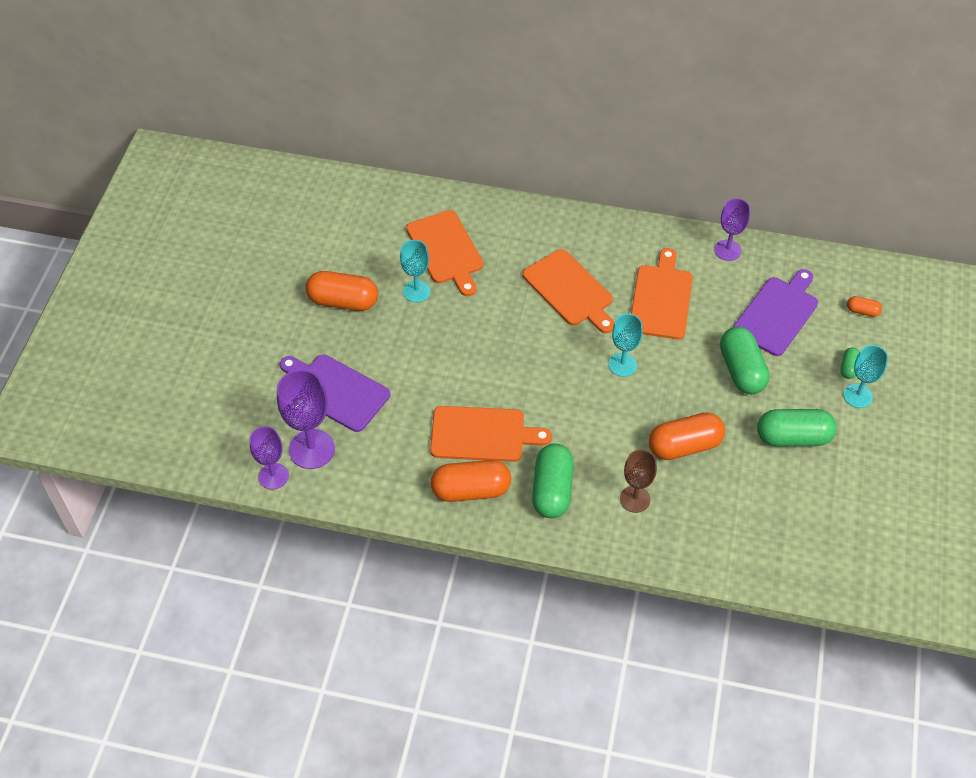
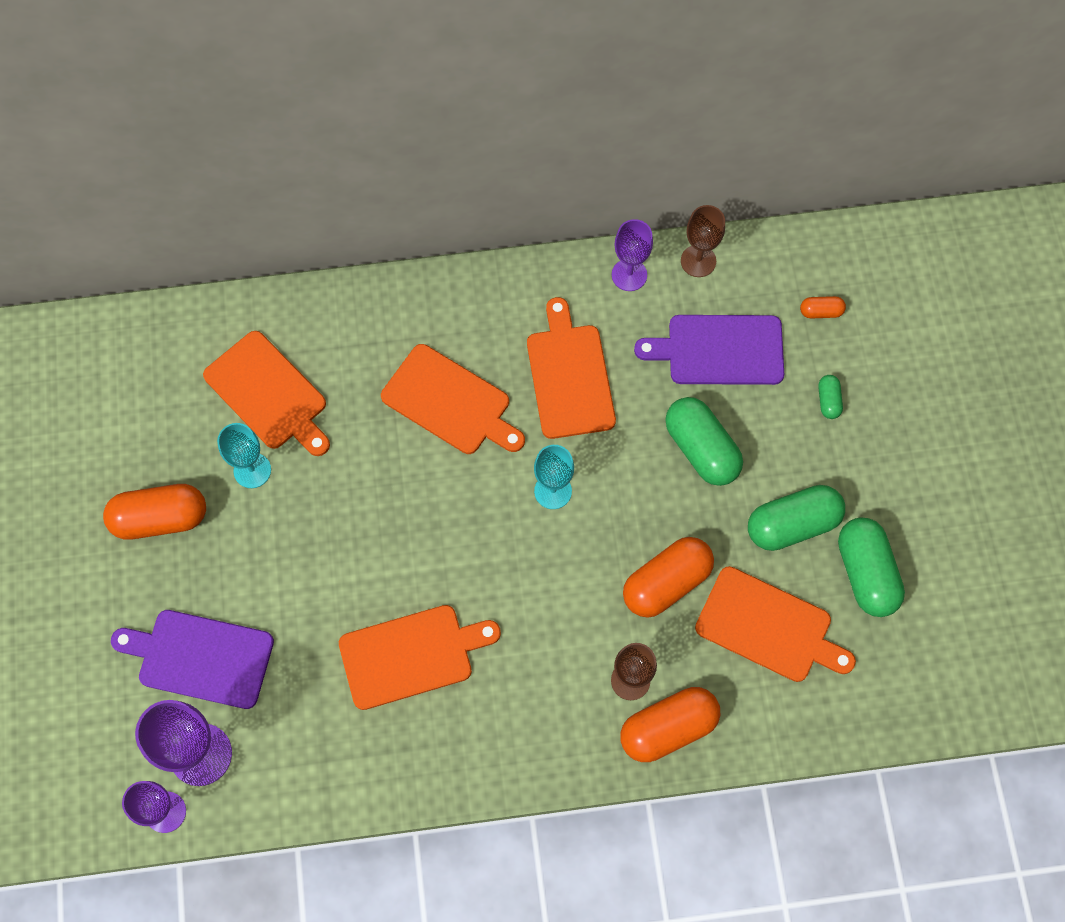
camera: 20 degrees left, 15 degrees up
(471, 490) = (425, 741): orange capsule -> orange capsule (668, 728)
(552, 490) = (525, 704): green capsule -> green capsule (865, 573)
(751, 497) = (769, 627): none -> orange cutting board
(777, 313) = (719, 350): purple cutting board -> purple cutting board turned 105 degrees counterclockwise
(781, 255) = (698, 261): none -> brown goblet
(858, 396) = (851, 437): turquoise goblet -> none

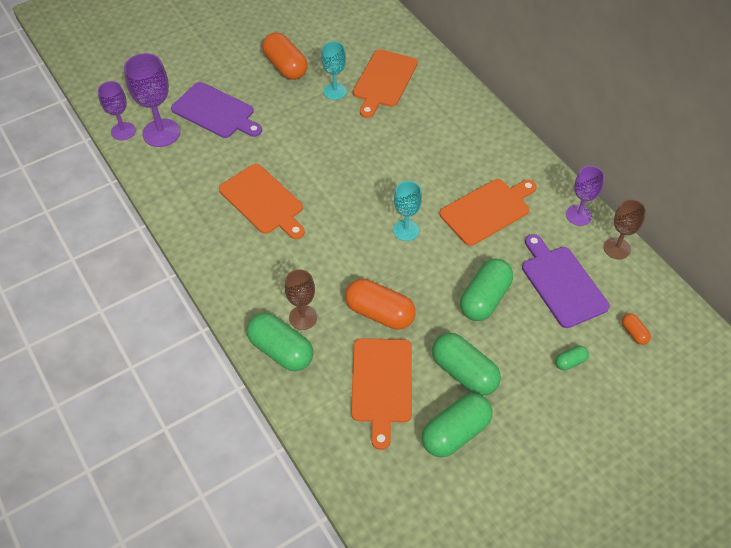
camera: 65 degrees right, 15 degrees down
(200, 657) = (215, 112): purple cutting board -> purple cutting board turned 135 degrees clockwise
(450, 402) = (431, 160): orange cutting board -> none
(668, 728) = (281, 350): orange capsule -> green capsule

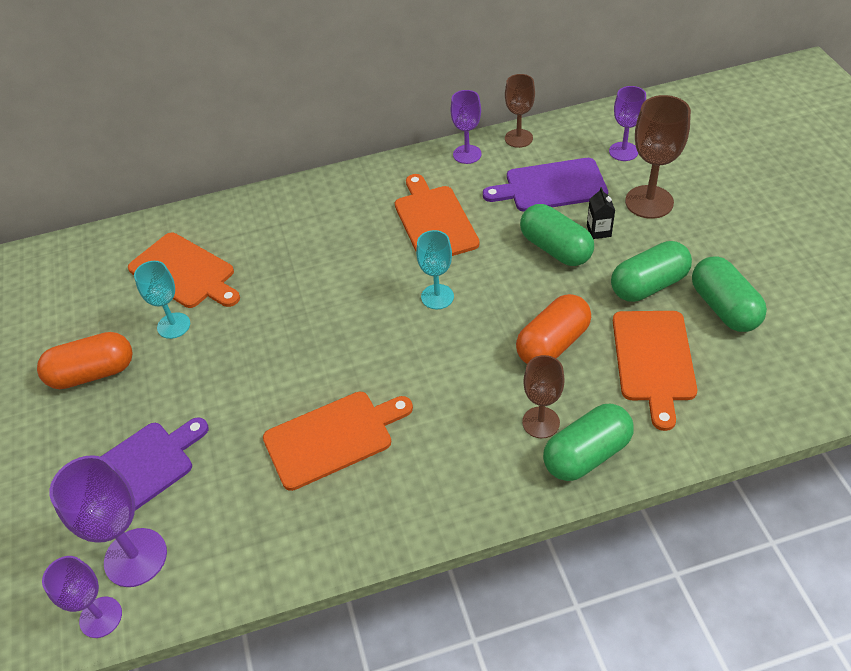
camera: 70 degrees left, 5 degrees down
(381, 384) = (653, 360): orange cutting board -> orange cutting board turned 75 degrees clockwise
(517, 327) = (598, 231): none -> black carton
(570, 362) = (649, 202): green capsule -> brown goblet
(634, 333) = (623, 151): orange capsule -> purple goblet

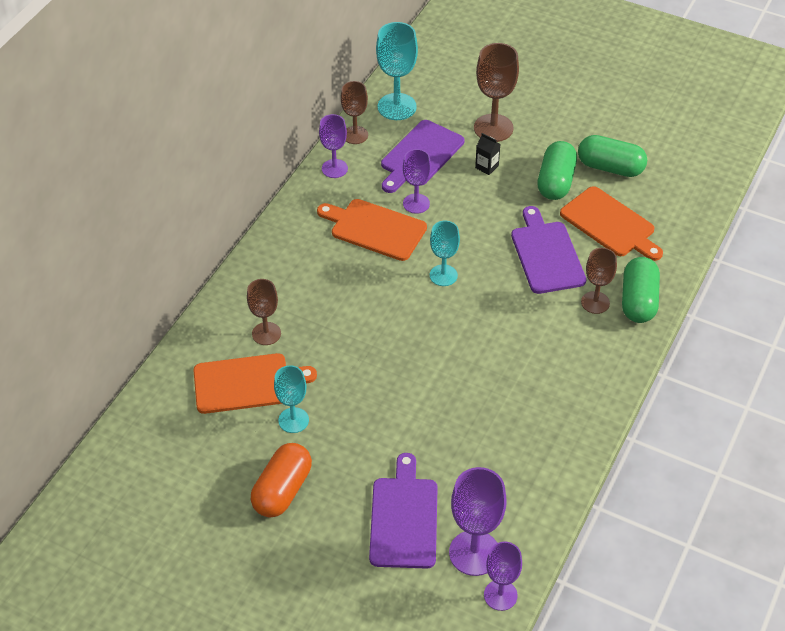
camera: 50 degrees left, 0 degrees up
(248, 245) = (266, 333): none -> brown goblet
(333, 438) = (495, 400): orange cutting board -> none
(552, 344) = (546, 254): orange capsule -> purple cutting board
(555, 248) = (475, 195): green capsule -> none
(583, 136) = (397, 107): none -> turquoise goblet
(623, 151) = (436, 102): purple goblet -> purple goblet (416, 203)

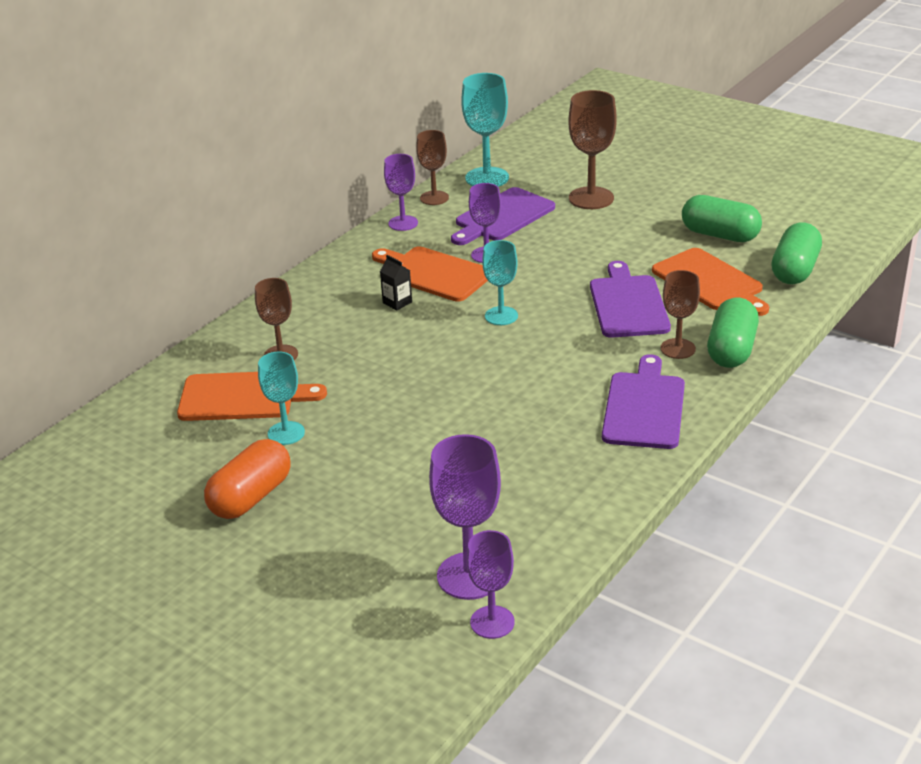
camera: 10 degrees right, 15 degrees down
(404, 518) = (390, 534): purple cutting board -> purple cutting board (644, 407)
(487, 167) = (575, 228): black carton -> black carton (397, 302)
(556, 182) = (653, 244): green capsule -> green capsule (795, 270)

